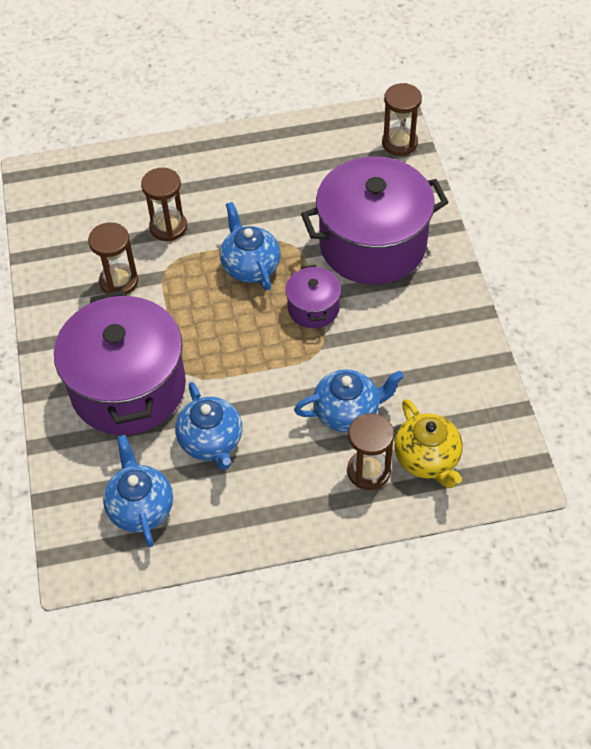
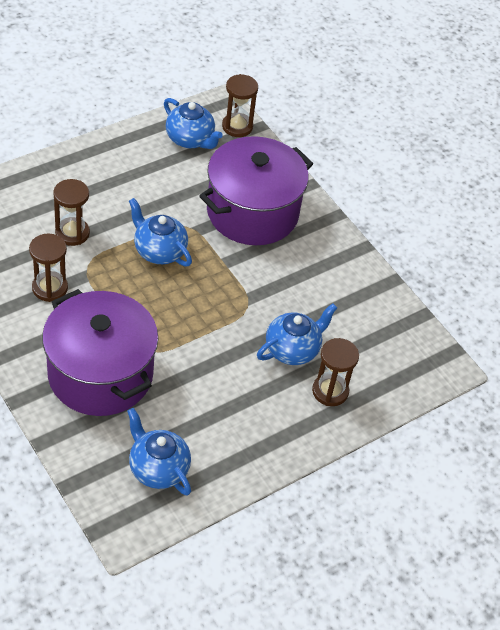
camera: 30 degrees left, 5 degrees down
(211, 442) = (193, 400): blue teapot -> blue teapot (190, 139)
(313, 308) = (227, 273): purple pot -> none
(427, 459) = (371, 370): yellow teapot -> none

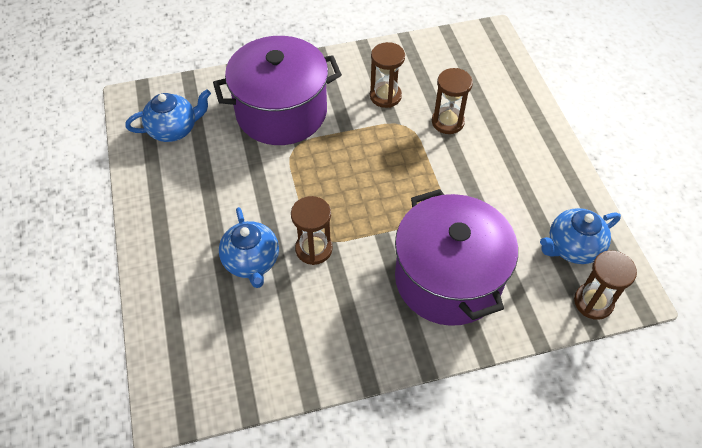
camera: 115 degrees right, 5 degrees up
(159, 251) = (410, 182): blue teapot -> none
(330, 391) = (190, 279): brown hourglass -> brown hourglass (314, 249)

